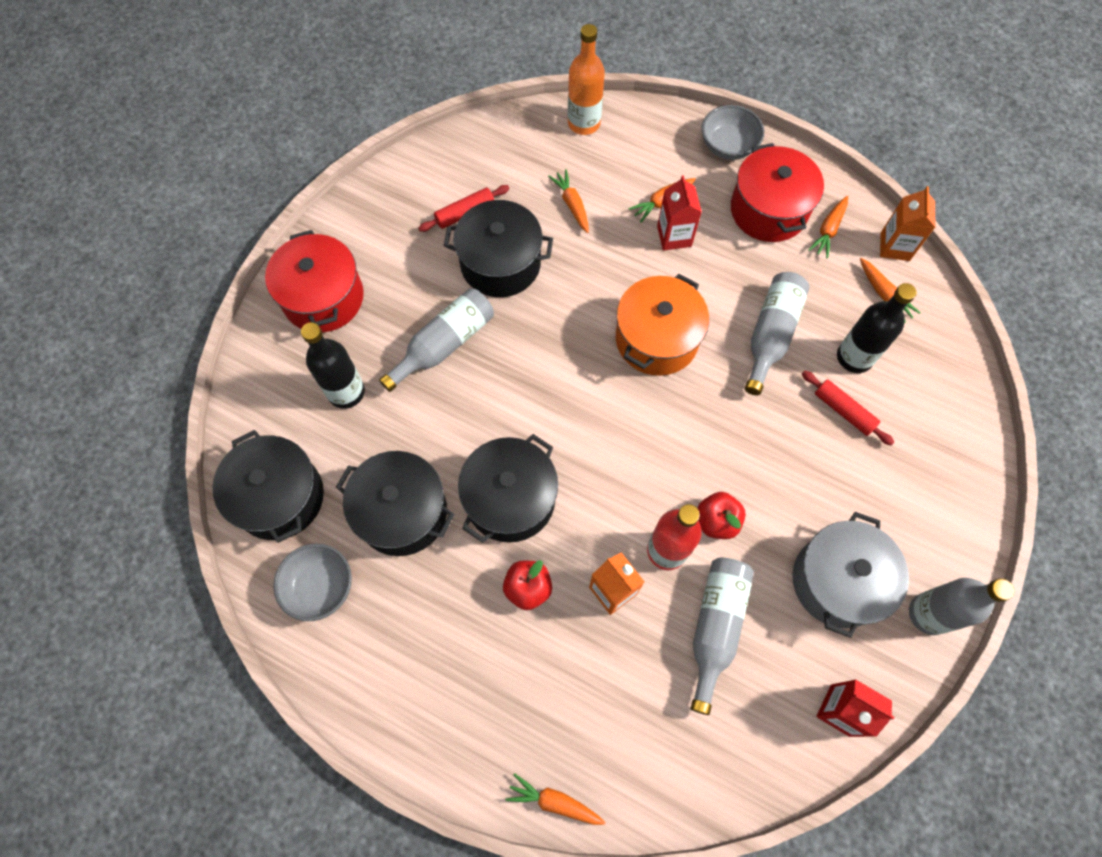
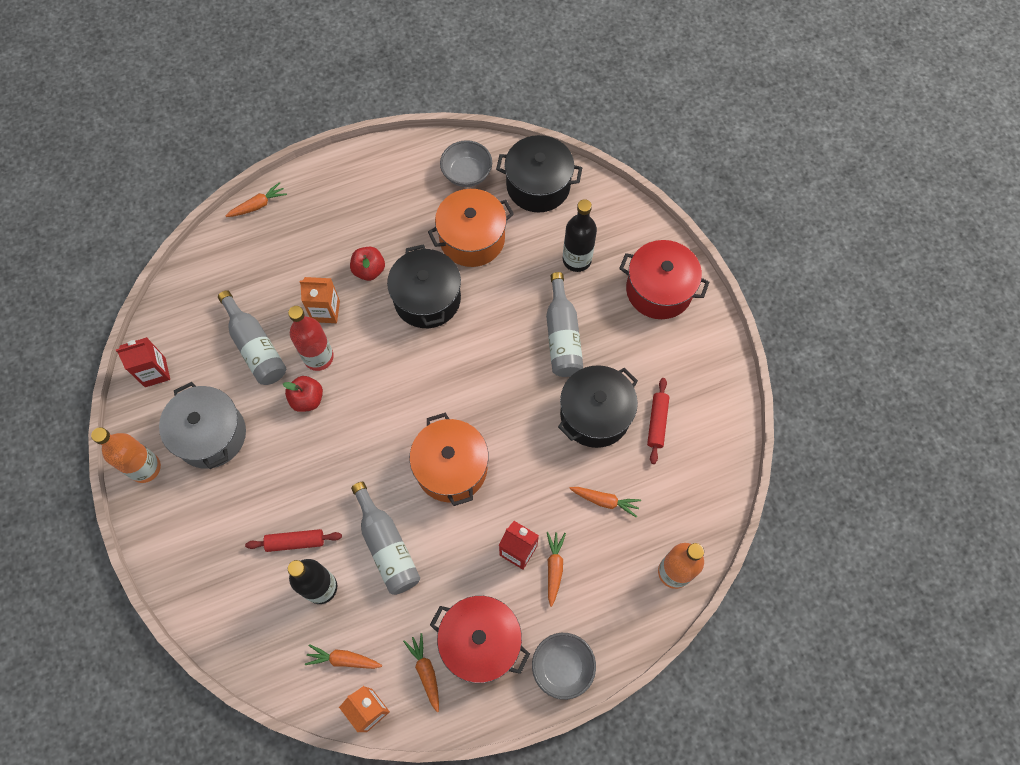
camera: 130 degrees right, 0 degrees up
(402, 512) = (472, 239): black pot -> orange pot
(928, 614) = (145, 468): grey bottle -> orange bottle

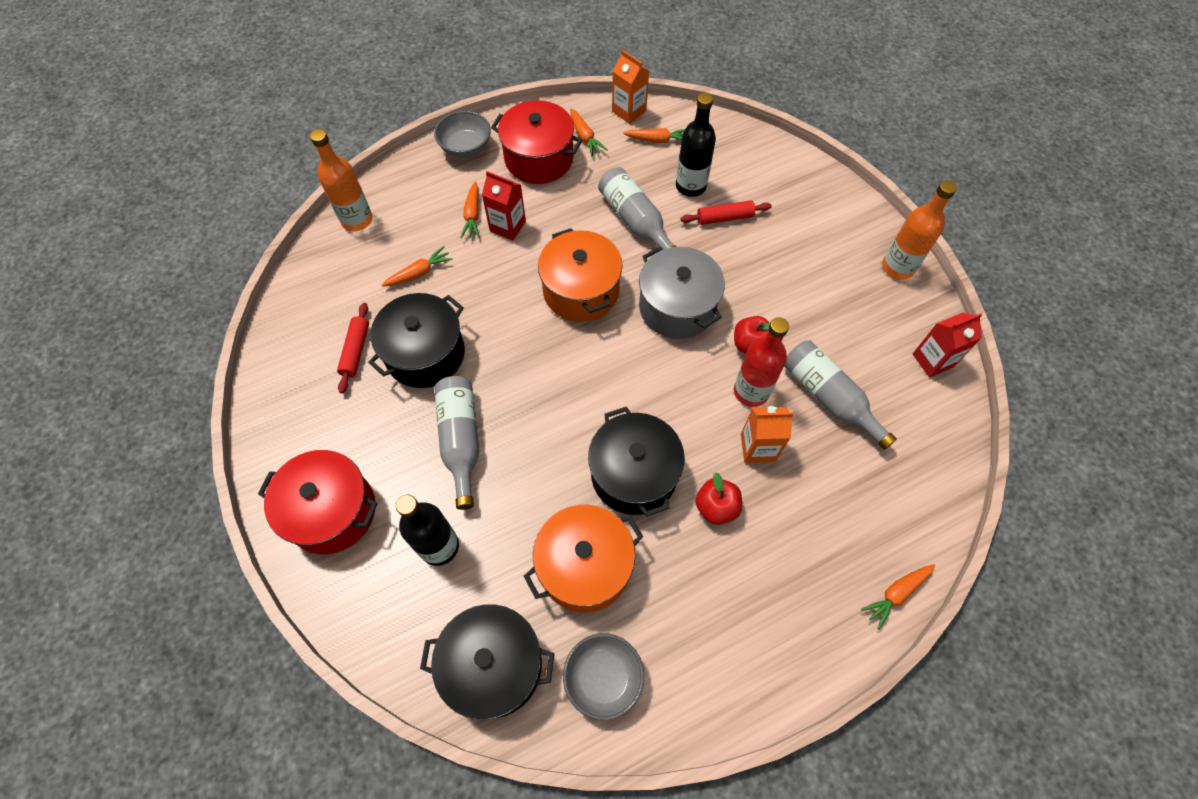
camera: 175 degrees right, 5 degrees down
(211, 435) = (843, 302): grey pot -> grey pot (677, 307)
(605, 501) = (419, 273): orange carrot -> orange carrot turned 135 degrees clockwise

